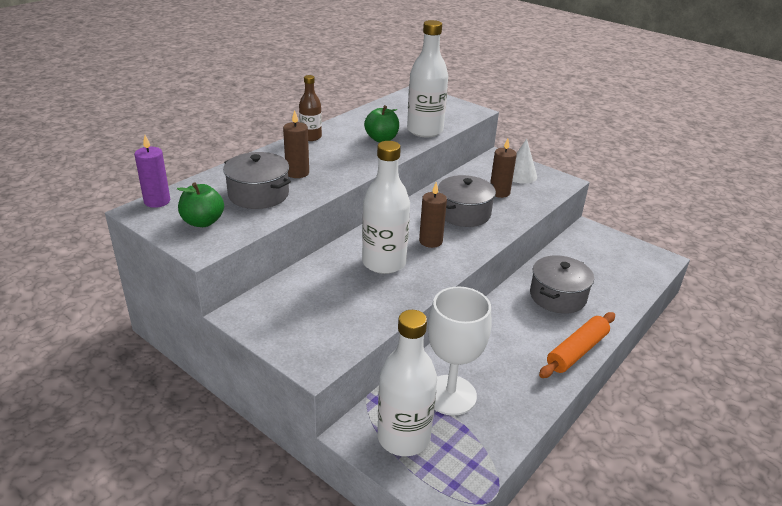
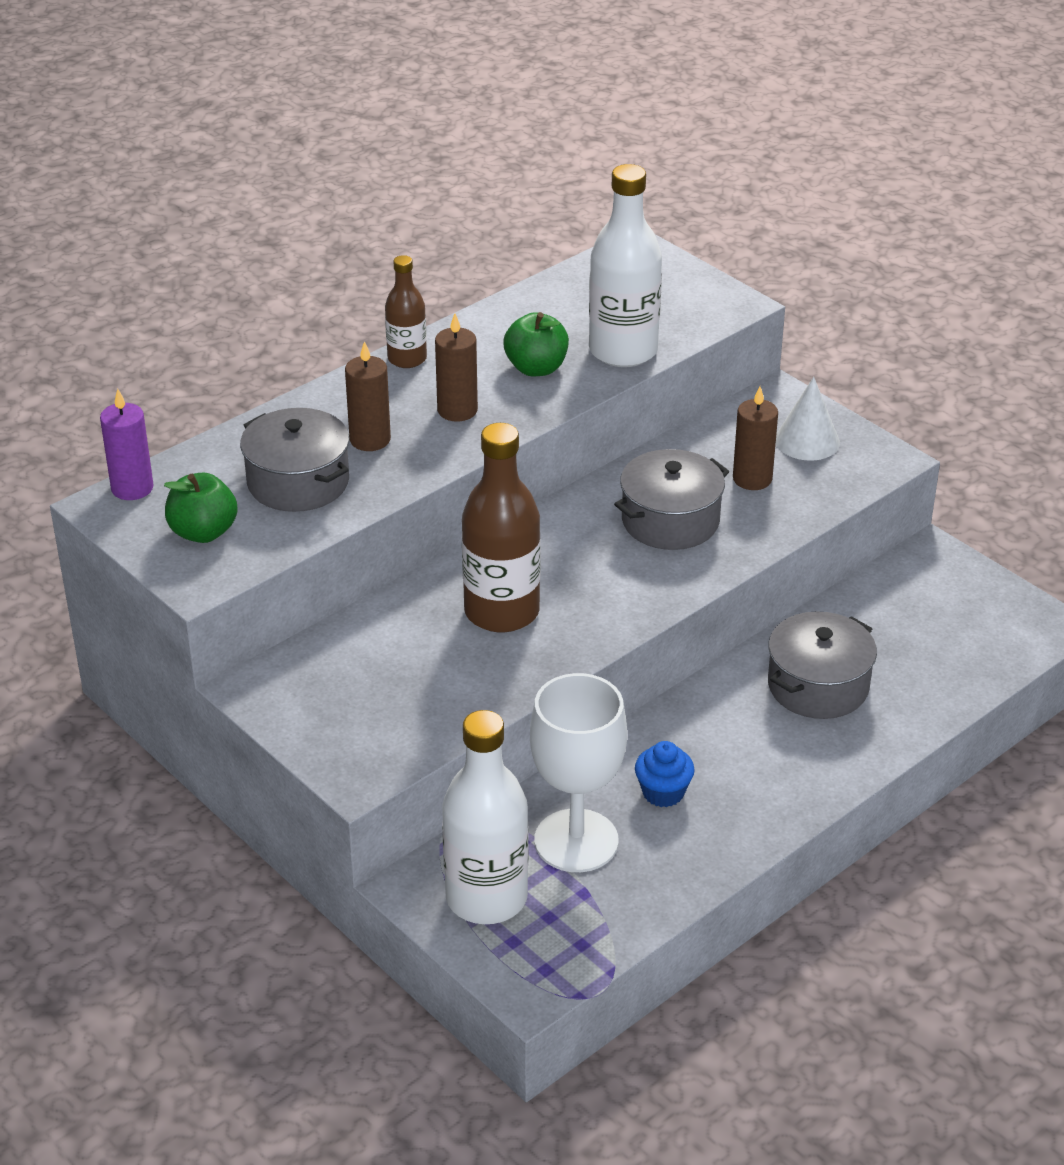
camera: 10 degrees right, 5 degrees up
(384, 263) = (502, 612): white bottle -> brown bottle
(430, 241) = (593, 575): brown candle -> brown candle (457, 410)
(493, 361) = (663, 792): none -> blue cupcake
(577, 351) = (813, 786): orange rolling pin -> none

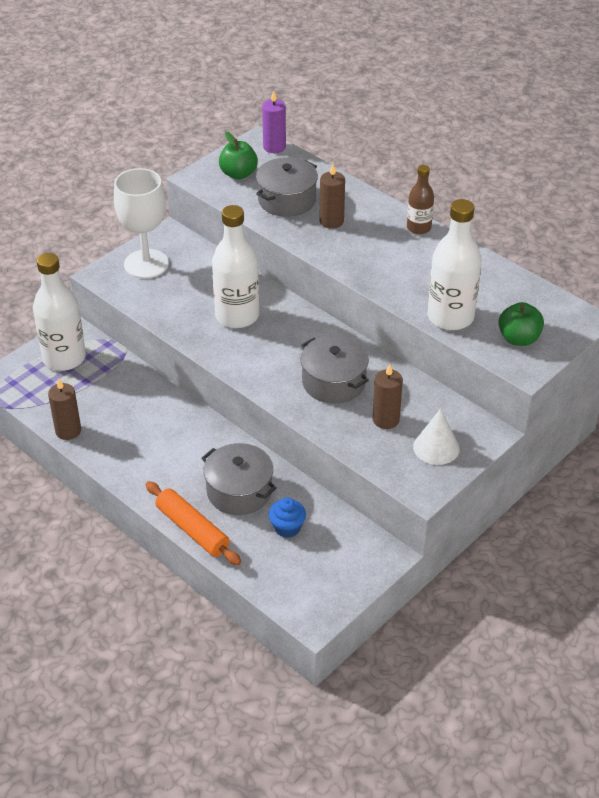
camera: 85 degrees right, 5 degrees up
(457, 410) = (367, 251): brown candle -> brown candle (68, 431)
(502, 612) = (237, 316): brown bottle -> white bottle
(536, 368) = (421, 280): green apple -> green apple (518, 339)
(576, 841) = (104, 389): white goblet -> white goblet (146, 264)
(663, 792) = (142, 422): blue cupcake -> blue cupcake (287, 528)
(897, 737) = (192, 529): none -> orange rolling pin

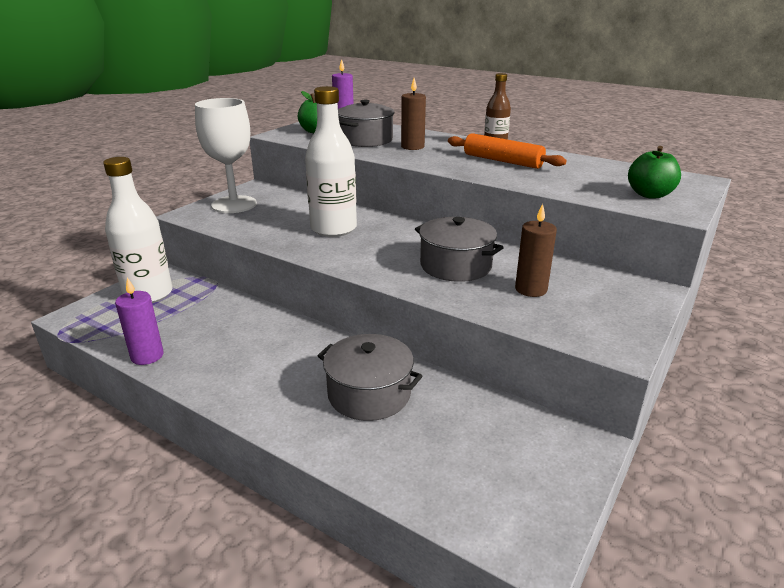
camera: 10 degrees left, 15 degrees down
(68, 431) = (147, 356): brown candle -> purple candle
(192, 529) = (317, 445): orange rolling pin -> orange rolling pin (502, 161)
(287, 528) = (443, 427): blue cupcake -> none
(436, 447) = (604, 307): white cone -> none
(450, 317) = (568, 187): white bottle -> none

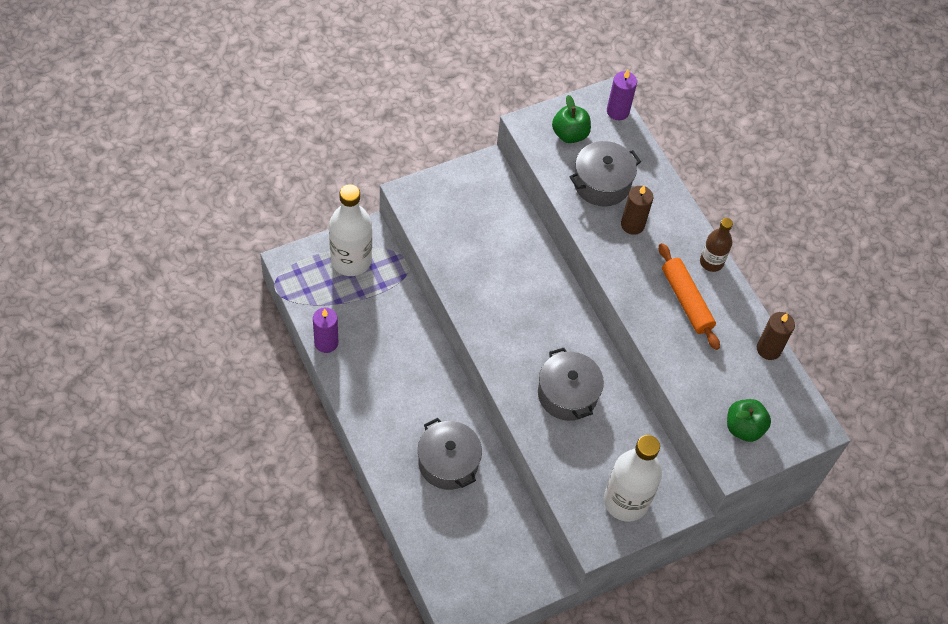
camera: 25 degrees right, 30 degrees up
(234, 204) = (453, 195): white goblet -> none
(333, 229) = (512, 286): white bottle -> white bottle (626, 501)
(531, 289) = (596, 453): brown candle -> brown candle (768, 349)

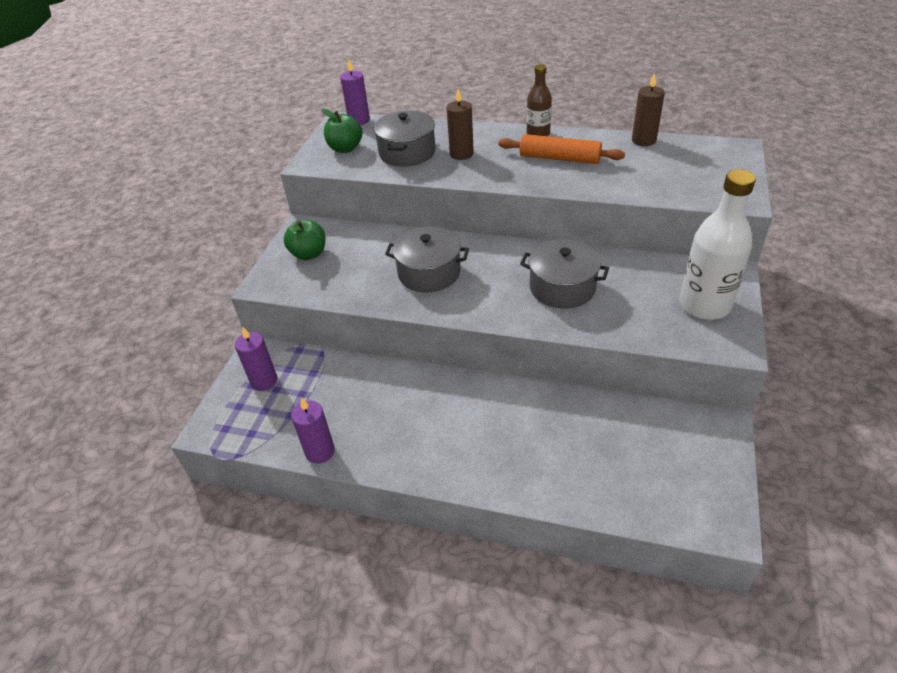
camera: 40 degrees left, 15 degrees down
(351, 260) = (264, 381): white bottle -> purple candle
(448, 462) = (538, 430): grey pot -> grey pot (429, 272)
(744, 428) = (709, 180): green apple -> green apple (309, 254)

